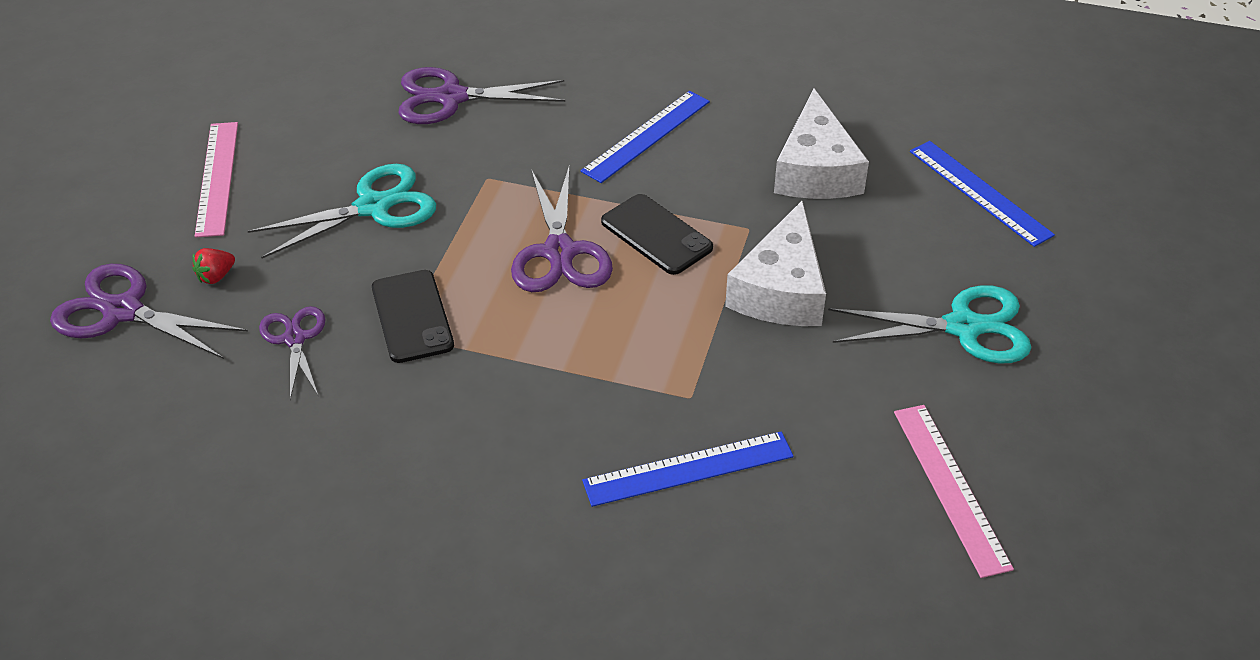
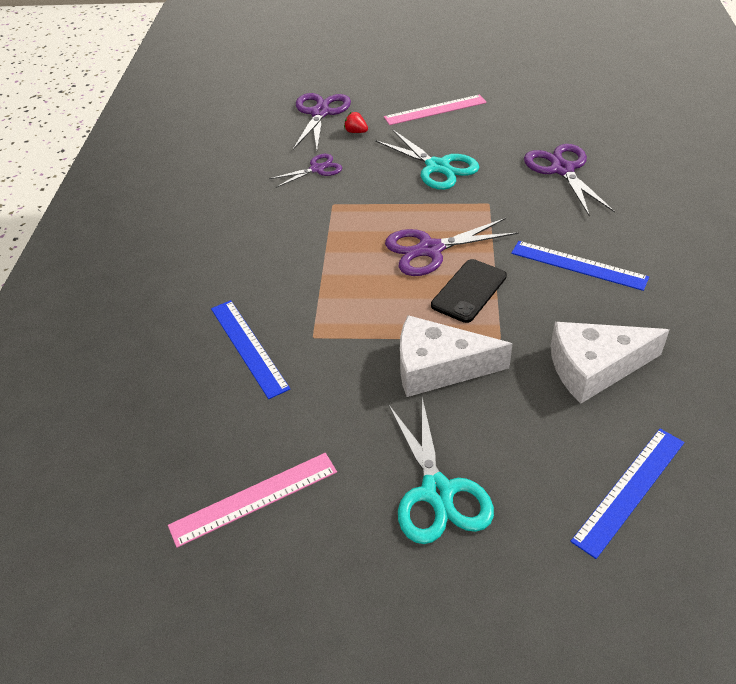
camera: 80 degrees right, 0 degrees up
(412, 316) = (348, 204): black phone -> none

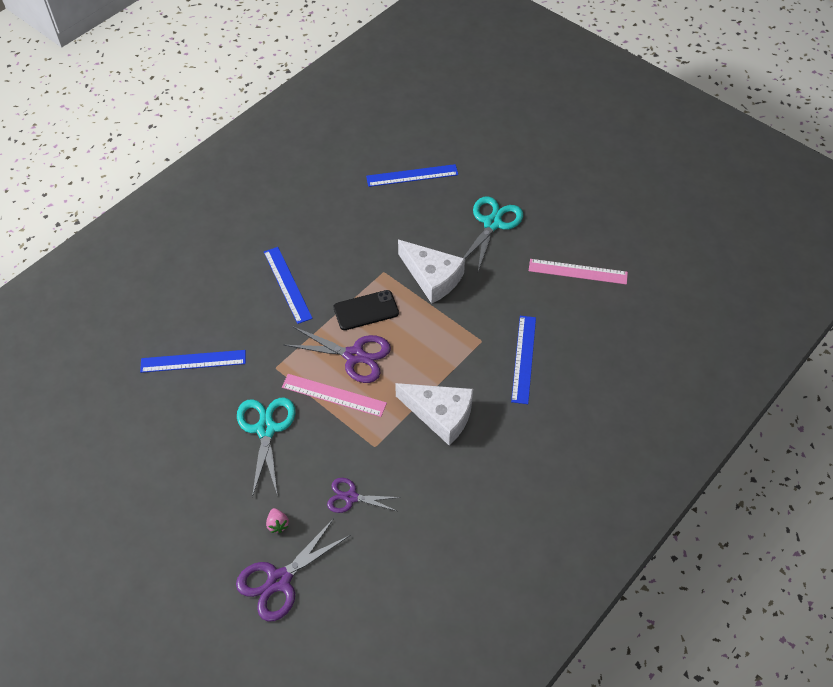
camera: 145 degrees left, 10 degrees up
(356, 132) = (277, 524): red strawberry -> pink strawberry
(435, 110) = (188, 502): pink ruler -> pink ruler (334, 395)
(562, 170) = (193, 361): purple scissors -> blue ruler
(594, 368) = (358, 227): white cheese -> white cheese (440, 415)

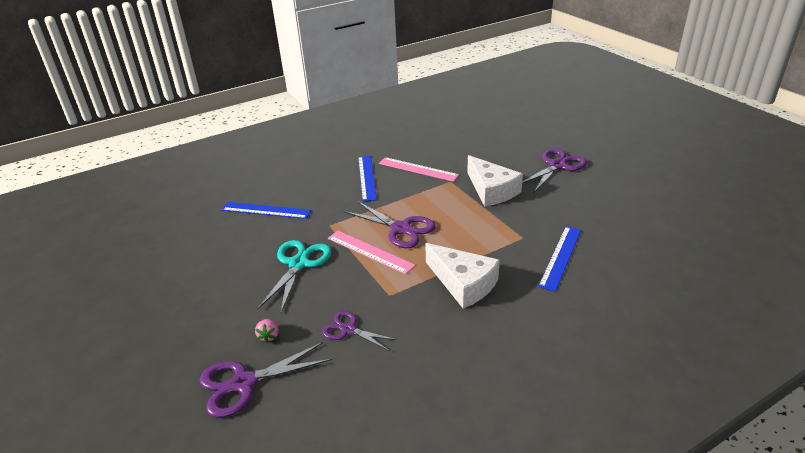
camera: 20 degrees right, 20 degrees down
(366, 310) = (424, 202): black phone -> none
(412, 175) = (497, 131): blue ruler -> none
(492, 223) = (557, 166): turquoise scissors -> purple scissors
(577, 272) = (631, 206): pink ruler -> pink ruler (418, 169)

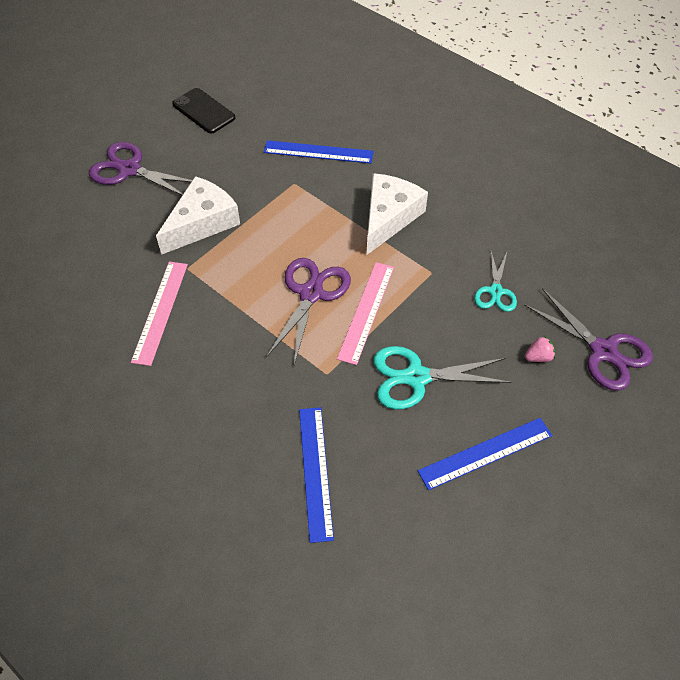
camera: 110 degrees left, 20 degrees up
(348, 330) = (496, 291): purple scissors -> turquoise scissors
(367, 177) = (195, 368): blue ruler -> blue ruler (485, 453)
(626, 202) = (203, 111): none -> black phone

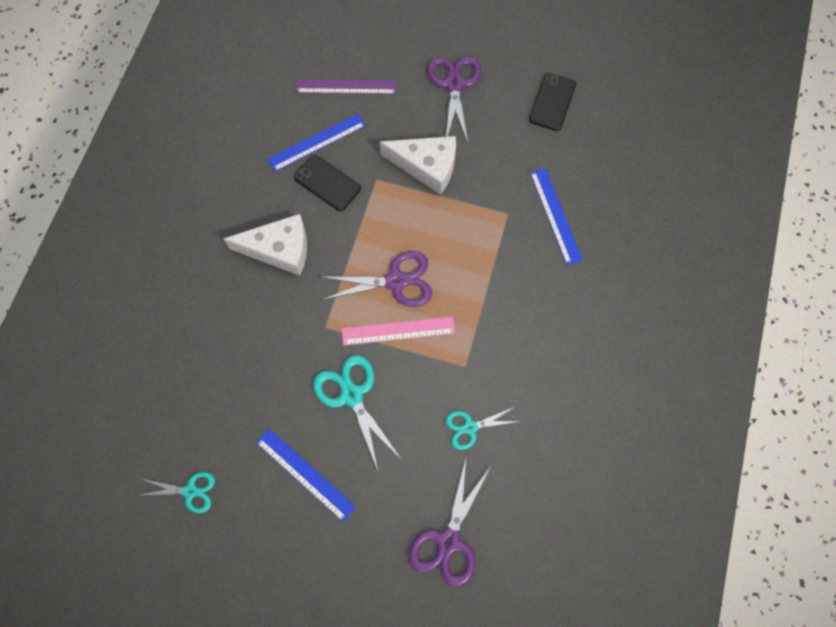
camera: 65 degrees right, 15 degrees up
(59, 254) = (346, 86): none -> purple ruler
(160, 311) = (327, 183): pink ruler -> black phone
(315, 472) = (239, 356): blue ruler -> blue ruler (316, 142)
(389, 217) = (509, 306): white cheese -> white cheese (279, 249)
(457, 584) = (190, 491): none -> turquoise scissors
(538, 357) = (416, 486): pink strawberry -> none

